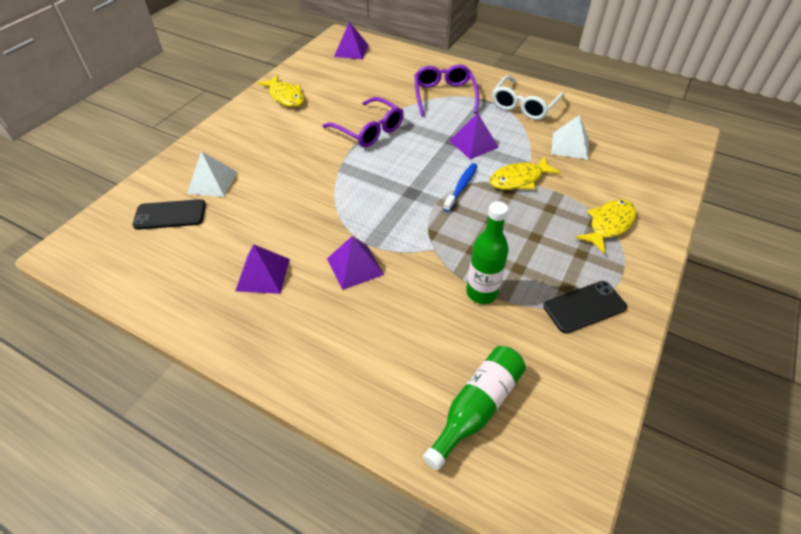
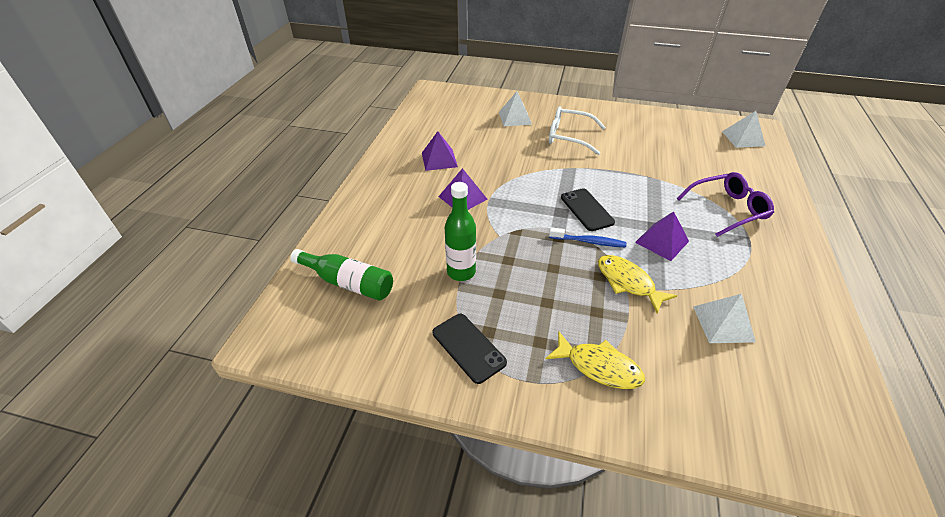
camera: 75 degrees right, 5 degrees down
(170, 215) = (475, 112): black phone -> black phone (586, 210)
(285, 97) = (637, 122): yellow fish -> none
(351, 50) = (743, 138): purple pyramid -> white pyramid
(368, 130) = (628, 172): purple glasses -> none
(524, 105) = (770, 274): white glasses -> white glasses (569, 137)

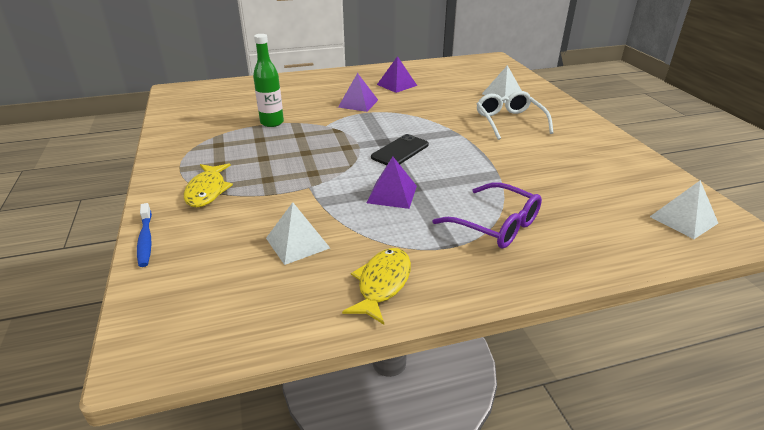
camera: 60 degrees right, 10 degrees down
(348, 282) = (234, 95): green bottle -> none
(468, 347) = (199, 142): black phone -> none
(589, 242) = (355, 160): blue toothbrush -> blue toothbrush (145, 240)
(627, 282) = (315, 186): yellow fish -> yellow fish (382, 284)

